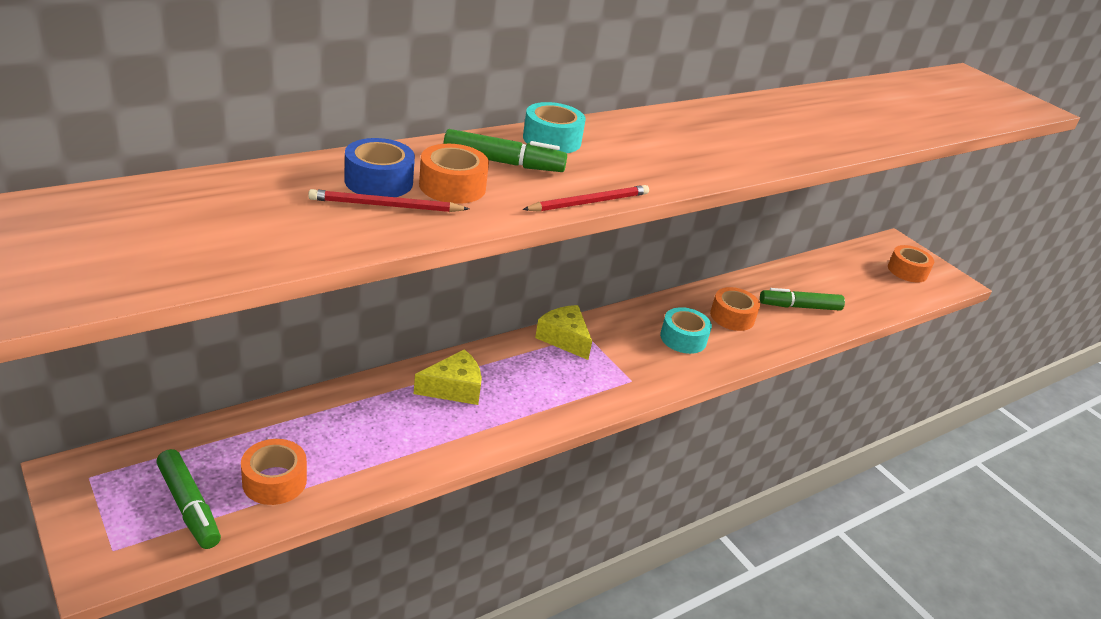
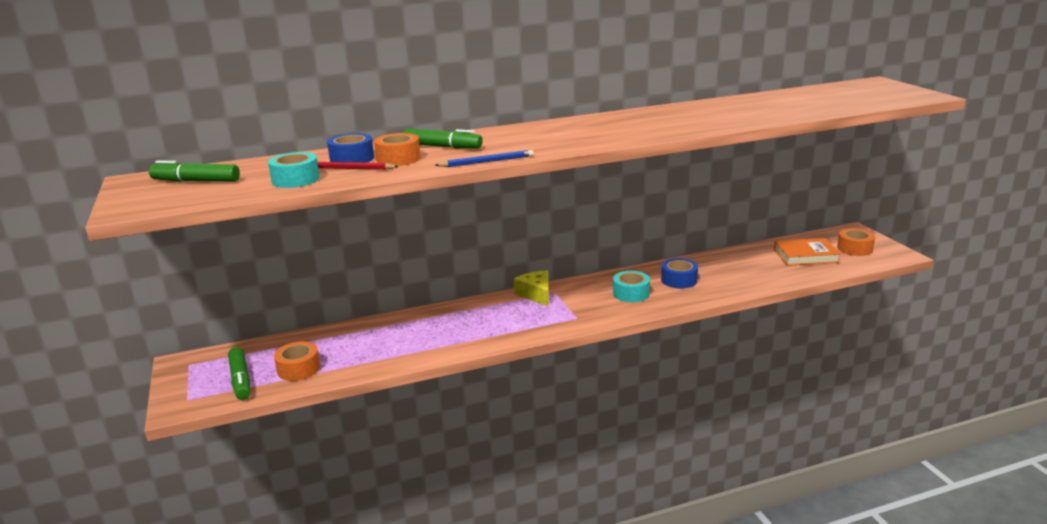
camera: 20 degrees right, 10 degrees down
(454, 388) = (441, 322): yellow cheese -> none
(552, 140) = (487, 135): turquoise tape -> turquoise tape (295, 179)
(588, 202) = (486, 162): red pencil -> blue pencil
(732, 317) = (679, 280): orange tape -> blue tape
(799, 307) = (741, 273): green marker -> green marker (196, 181)
(859, 280) = (805, 256): none -> orange book

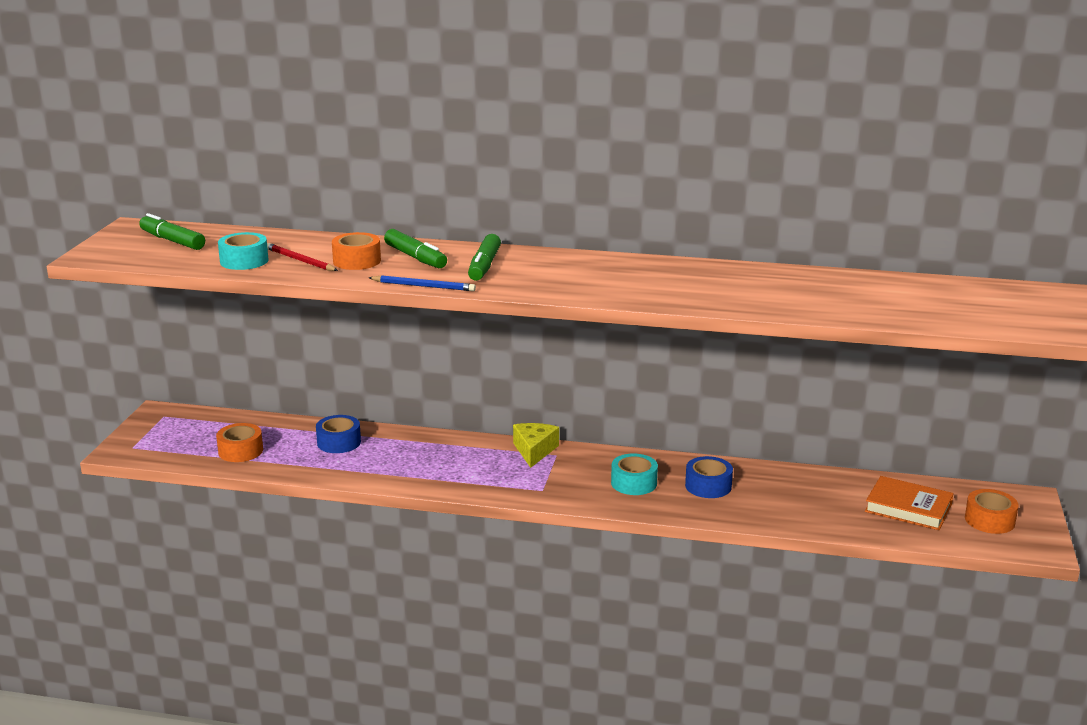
camera: 30 degrees right, 0 degrees up
(240, 380) = (187, 445): green marker -> green marker (484, 266)
(352, 159) = (320, 250): blue tape -> blue tape (339, 442)

